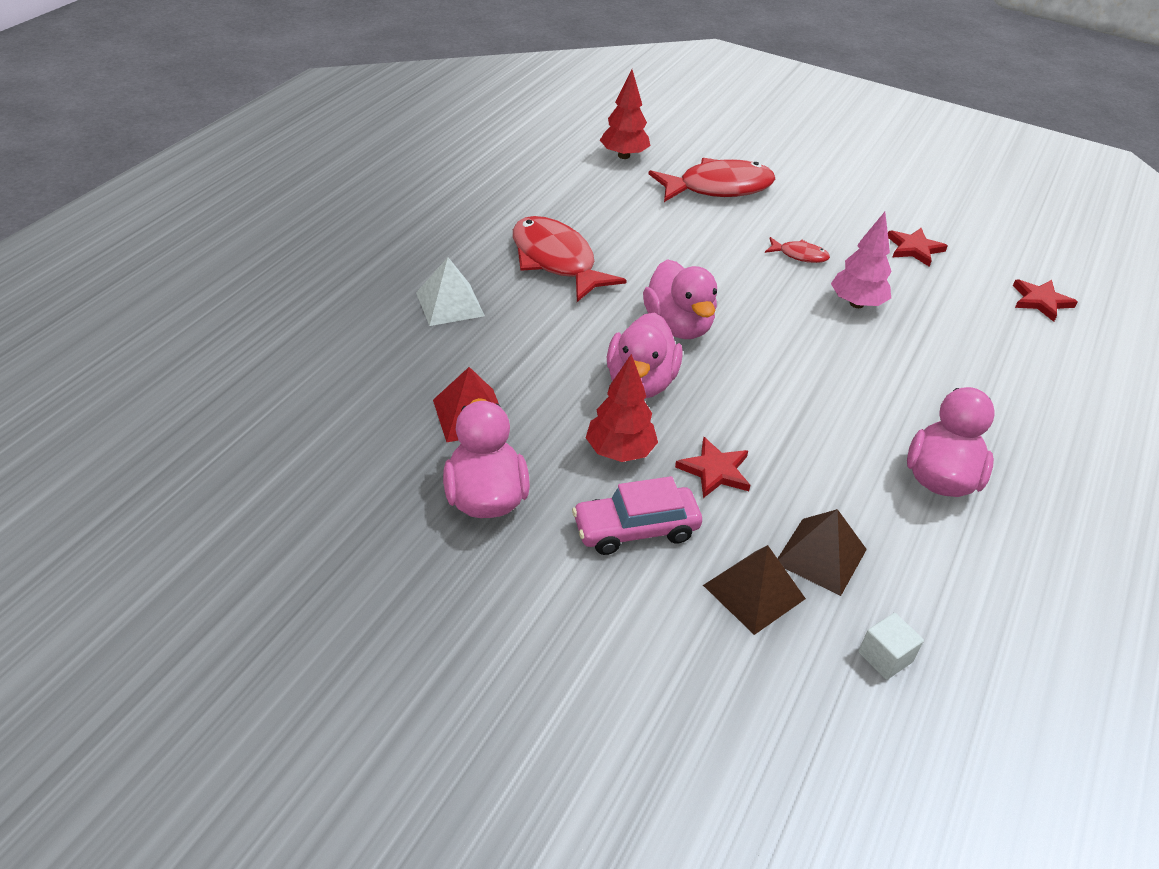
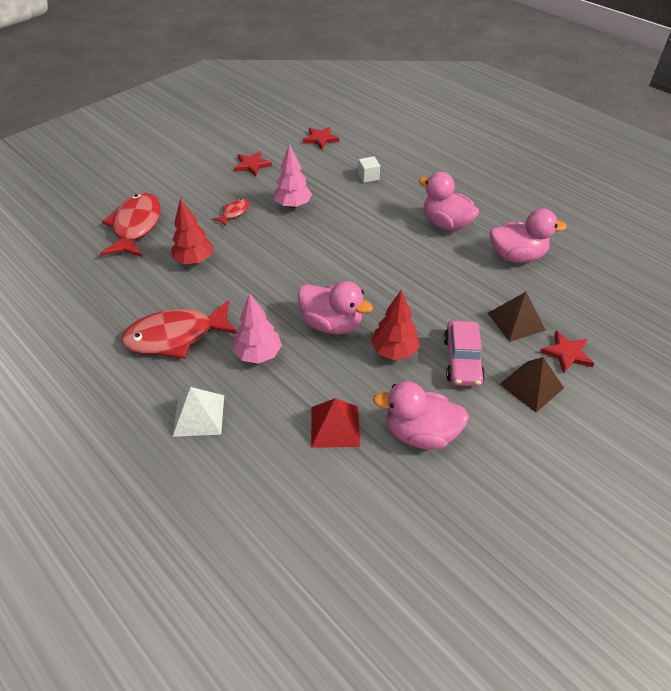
camera: 70 degrees left, 5 degrees up
(557, 329) = (258, 354): none -> pink tree
(624, 156) = (60, 263): red tree -> red tree (194, 260)
(678, 326) = (281, 290): pink duck -> pink duck (517, 256)
(715, 470) = (421, 310): red star -> red star (567, 353)
(820, 556) = (494, 287): brown pyramid -> brown pyramid (531, 386)
(885, 657) = (562, 285): white cube -> white cube (368, 177)

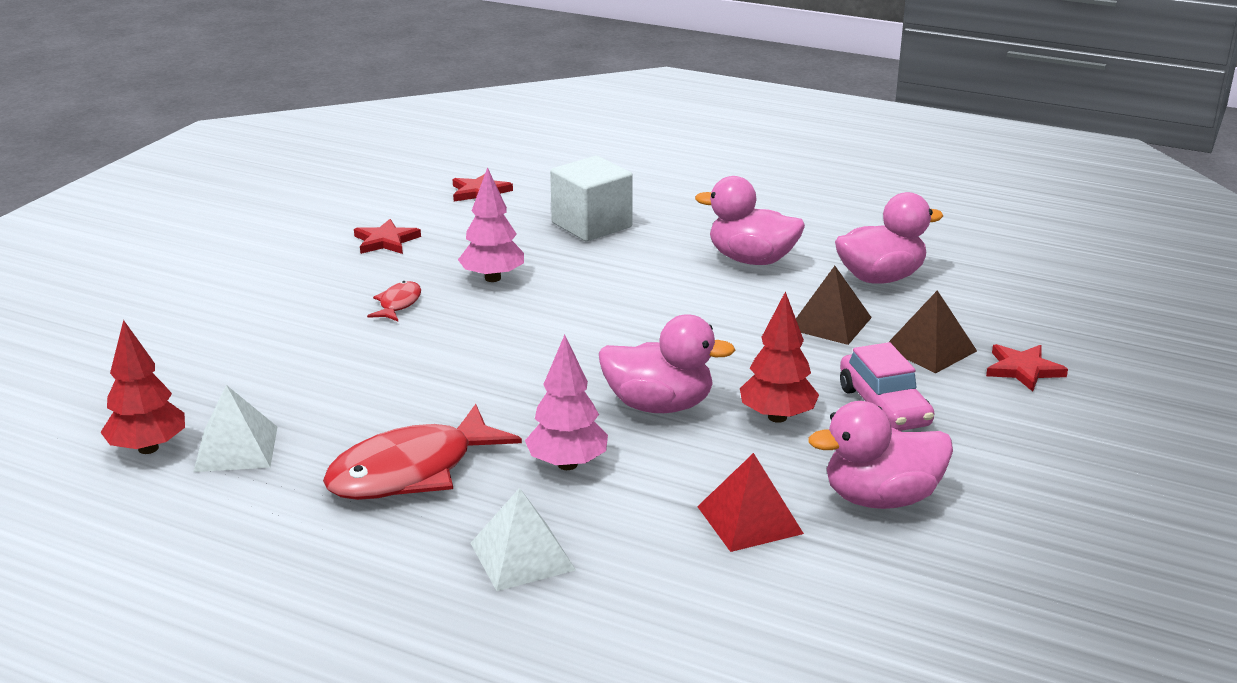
camera: 20 degrees left, 20 degrees down
(101, 296) = (236, 448): none -> white pyramid
(136, 226) = (233, 350): red fish -> none
(194, 260) = (373, 373): red tree -> red tree (148, 448)
(368, 177) = (591, 225): white cube -> white cube, size x2.04
(531, 386) = (999, 414): brown pyramid -> brown pyramid (829, 323)

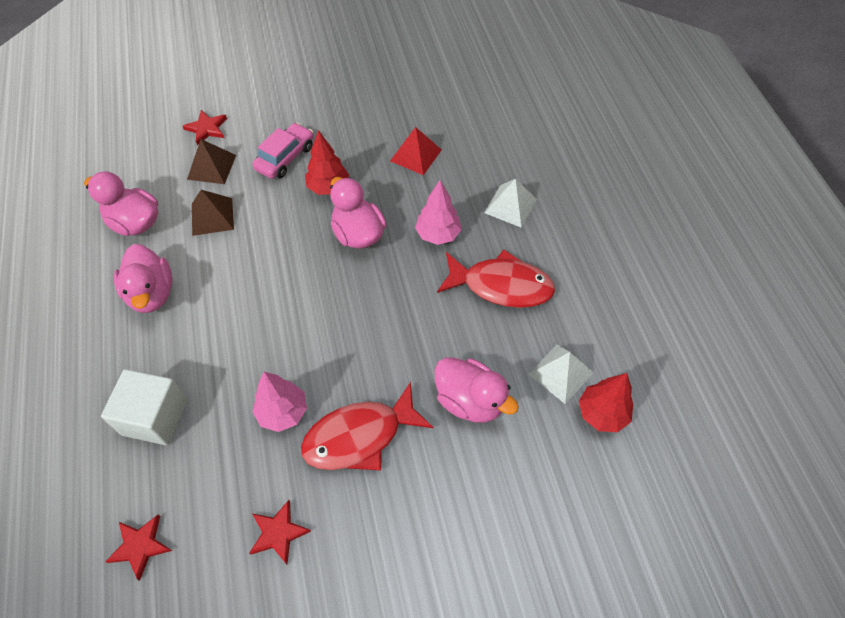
camera: 130 degrees left, 30 degrees up
(398, 304) = (360, 436): red fish -> red fish, size x2.14
(881, 498) = (362, 126): pink duck -> pink duck (470, 400)

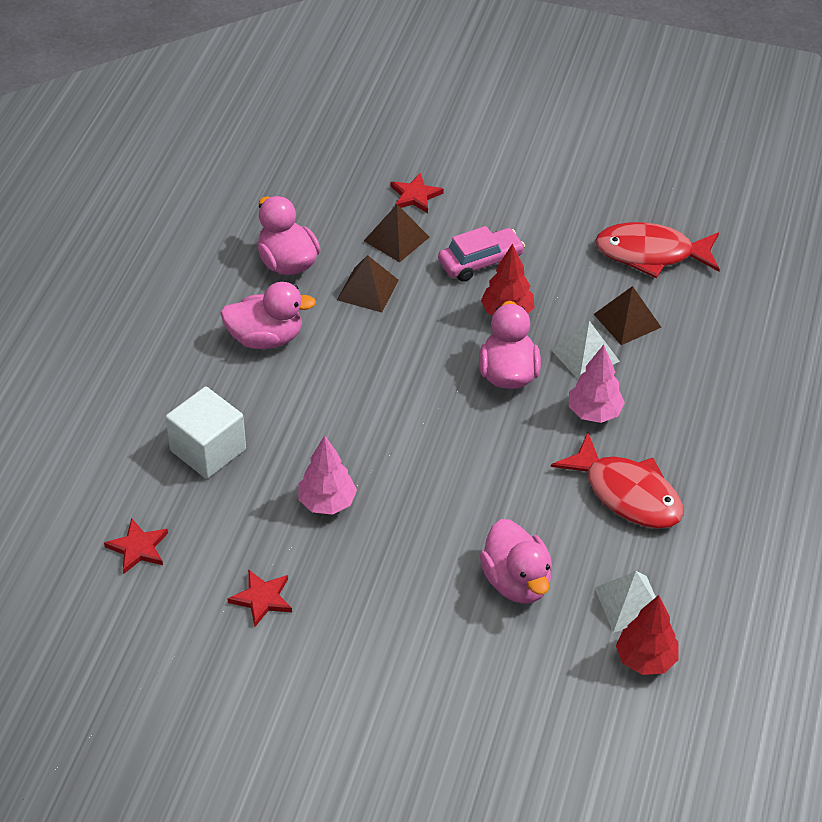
camera: 30 degrees right, 10 degrees down
(151, 293) = (266, 338): pink duck -> pink duck turned 105 degrees counterclockwise
(360, 436) = (386, 559): red fish -> red fish (651, 254)
(415, 155) = (627, 320): red pyramid -> brown pyramid
(510, 206) = (697, 420): white pyramid -> white pyramid (585, 355)

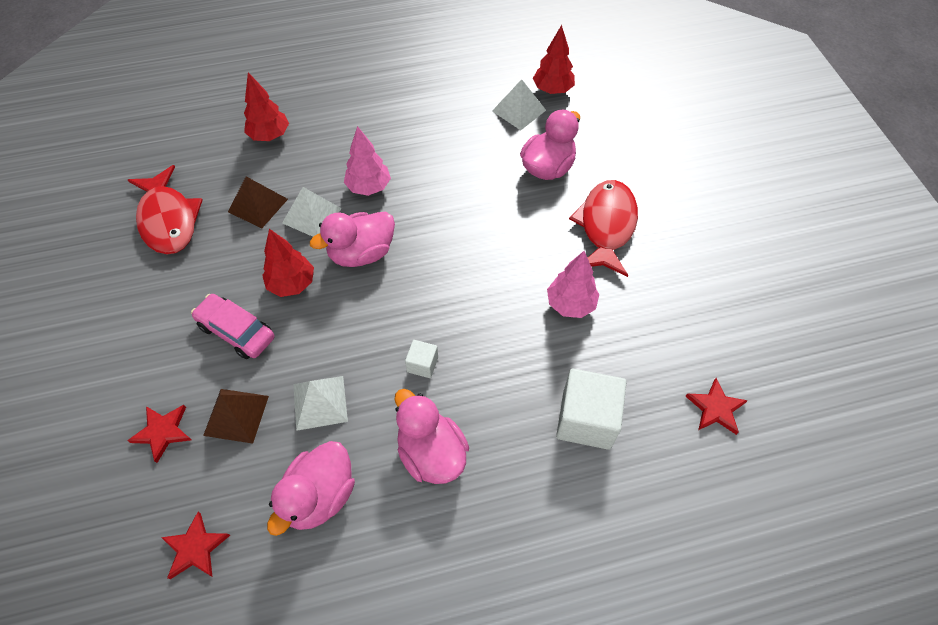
camera: 120 degrees left, 10 degrees up
(262, 599) = (682, 297): red star -> red star (195, 548)
(350, 366) = (422, 364): none -> white cube
(368, 290) = (320, 402): brown pyramid -> white pyramid
(627, 494) = (432, 143): red fish -> red fish (606, 226)
(728, 361) = (270, 136): none -> red tree

